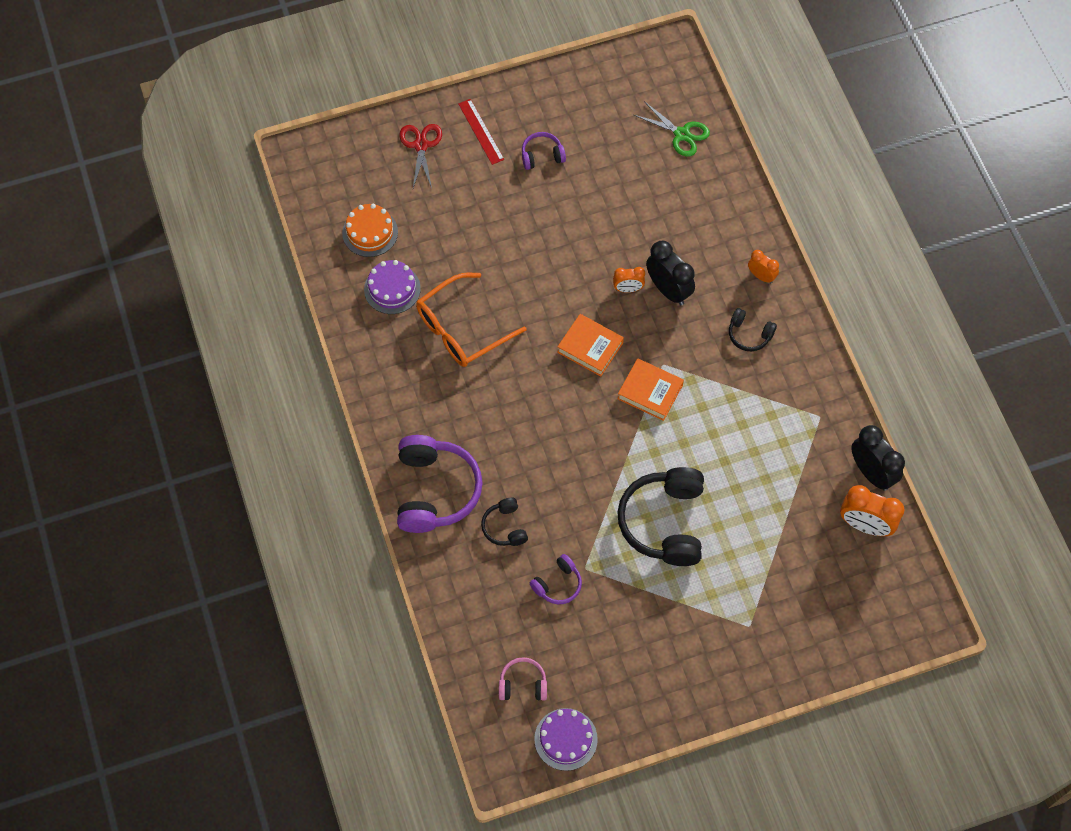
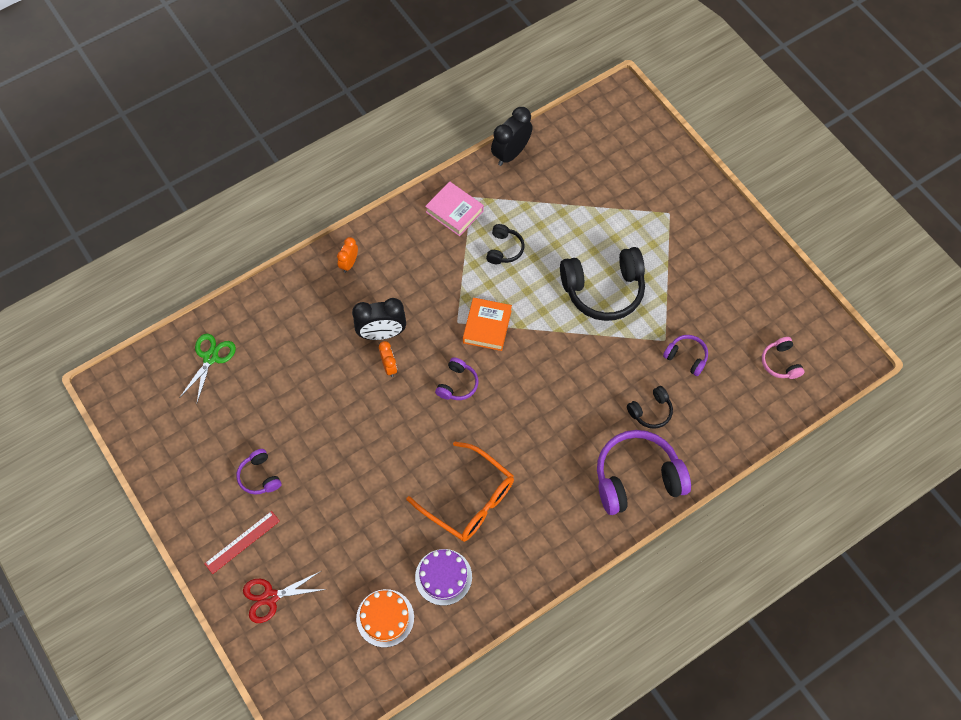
camera: 105 degrees left, 0 degrees up
(565, 739) = (811, 320): purple cake -> none
(590, 347) = (457, 384): orange book -> purple headphones
(668, 290) = (382, 333): black clock -> black clock turned 135 degrees counterclockwise
(749, 334) = (409, 262): black headphones -> black headphones (504, 249)
(804, 394) = (454, 211): none -> pink book
(865, 525) = (557, 151): orange clock -> none

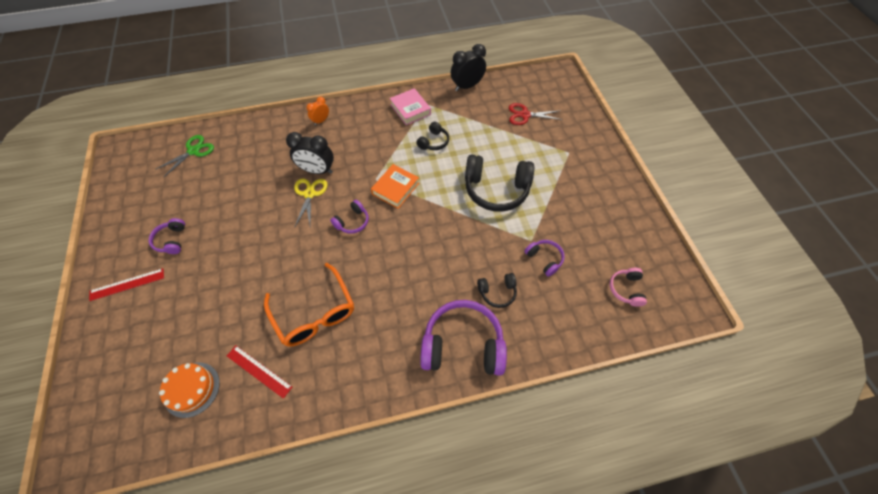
camera: 20 degrees right, 5 degrees down
(270, 597) = (117, 336): red scissors -> red scissors (525, 115)
(389, 366) = (309, 194): orange clock -> yellow scissors
(443, 577) = (259, 371): purple cake -> red ruler

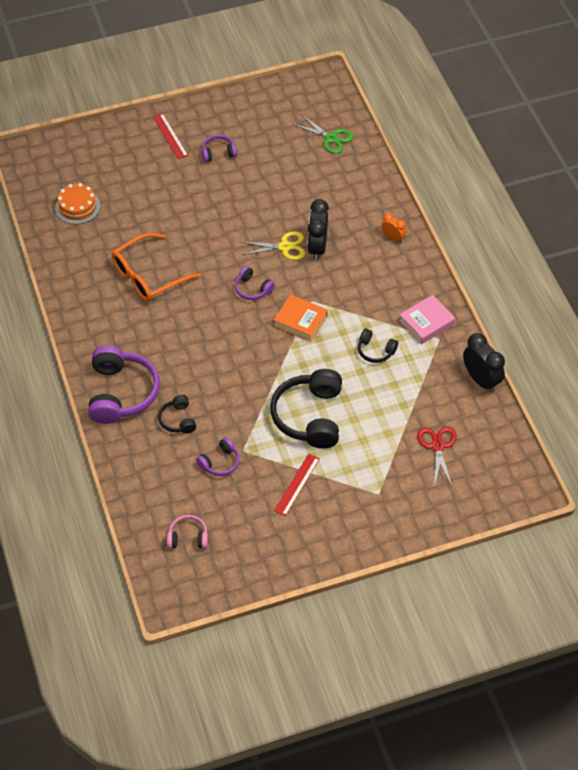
camera: 85 degrees right, 5 degrees down
(259, 371) = (93, 247): red ruler -> red ruler (297, 484)

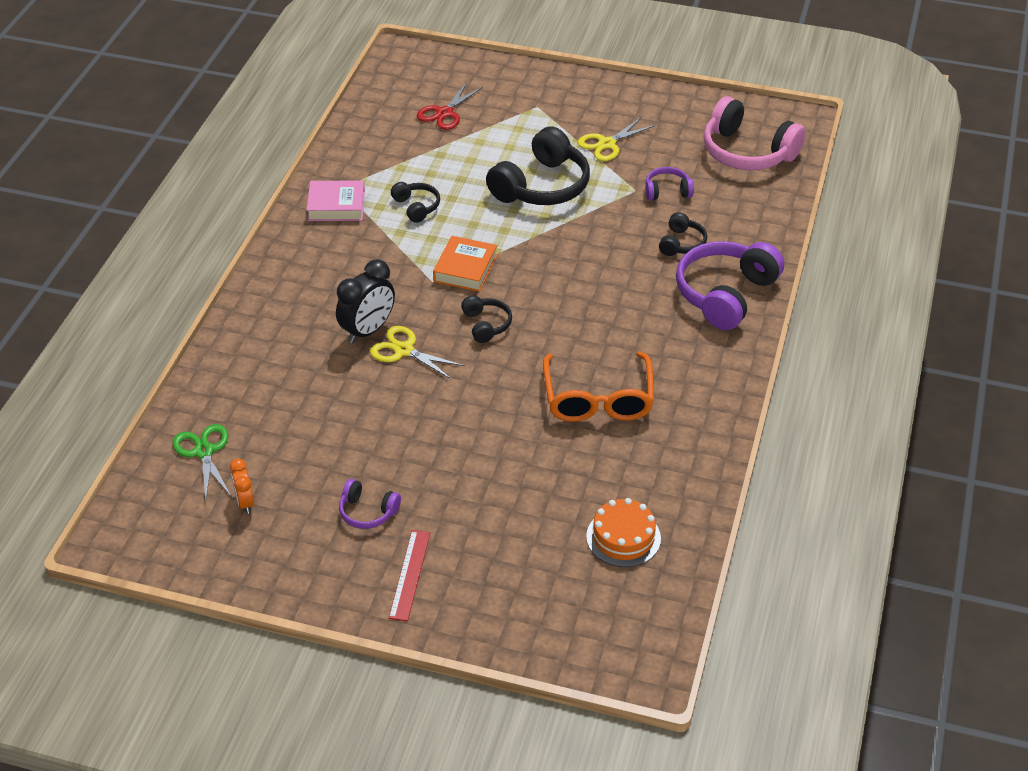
camera: 145 degrees left, 10 degrees down
(148, 276) = (598, 400): orange glasses -> orange glasses turned 90 degrees clockwise
(188, 537) = (747, 152): pink headphones -> pink headphones, size x2.03
(252, 289) = (486, 325): purple headphones -> black headphones
(297, 484) = (607, 144): red ruler -> yellow scissors
(300, 321) = (465, 268): orange book -> orange book turned 45 degrees clockwise
(393, 238) = (272, 298): orange clock -> orange clock (245, 502)
(481, 380) = (344, 139): black clock -> none

